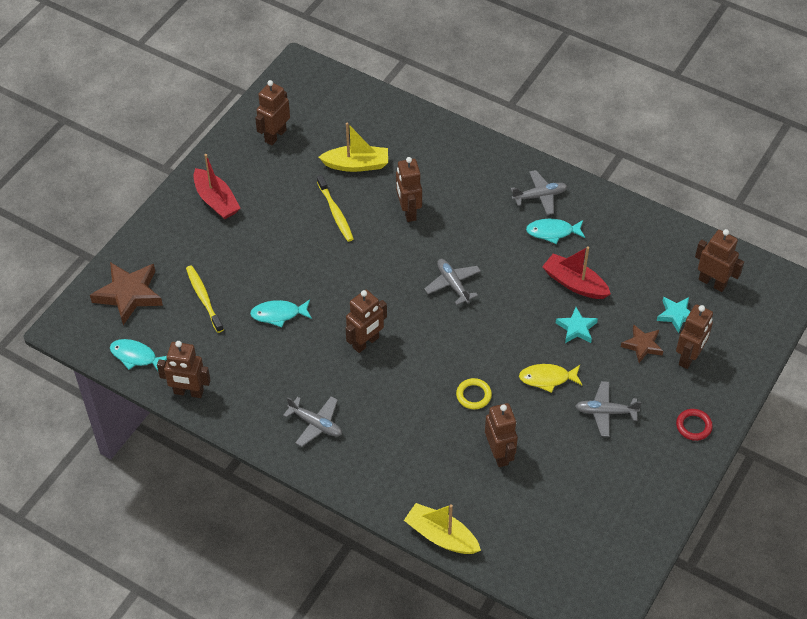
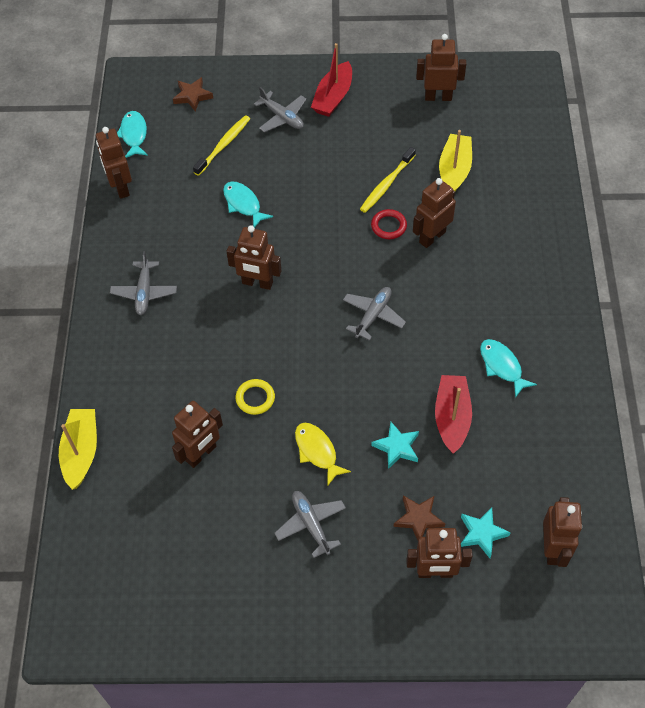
camera: 60 degrees right, 5 degrees up
(129, 295) = (192, 96): brown star -> brown star, size x0.58
(356, 165) = (454, 170): yellow boat -> yellow boat turned 135 degrees counterclockwise
(540, 196) = (538, 332): grey plane -> grey plane (282, 117)
(693, 426) = (348, 619): red ring -> red ring (388, 226)

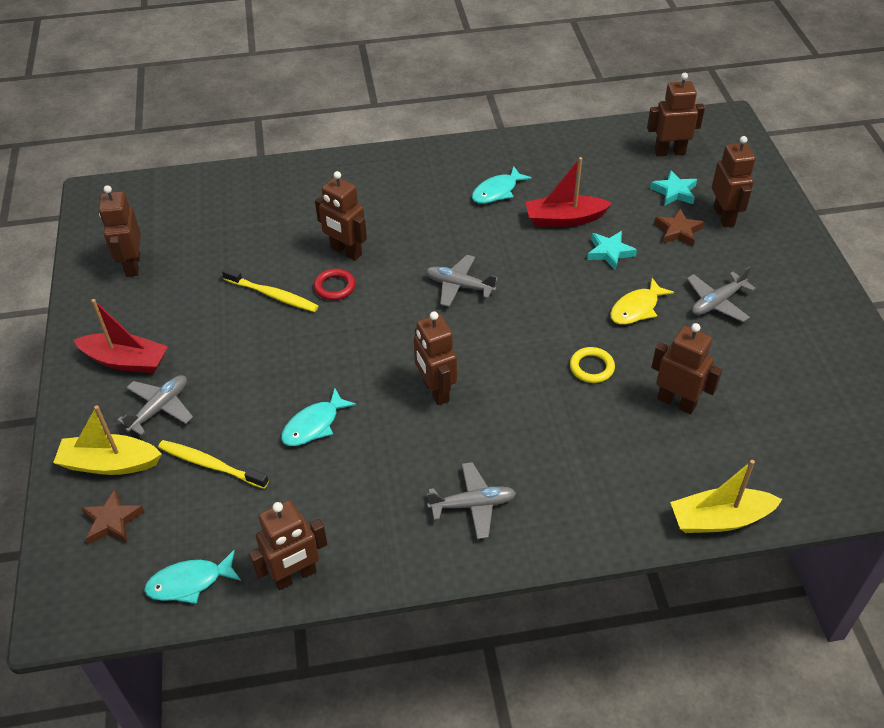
camera: 100 degrees left, 10 degrees down
(257, 283) = (435, 391): brown robot -> brown robot turned 150 degrees clockwise
(454, 170) = (248, 242): yellow boat -> yellow boat (110, 463)

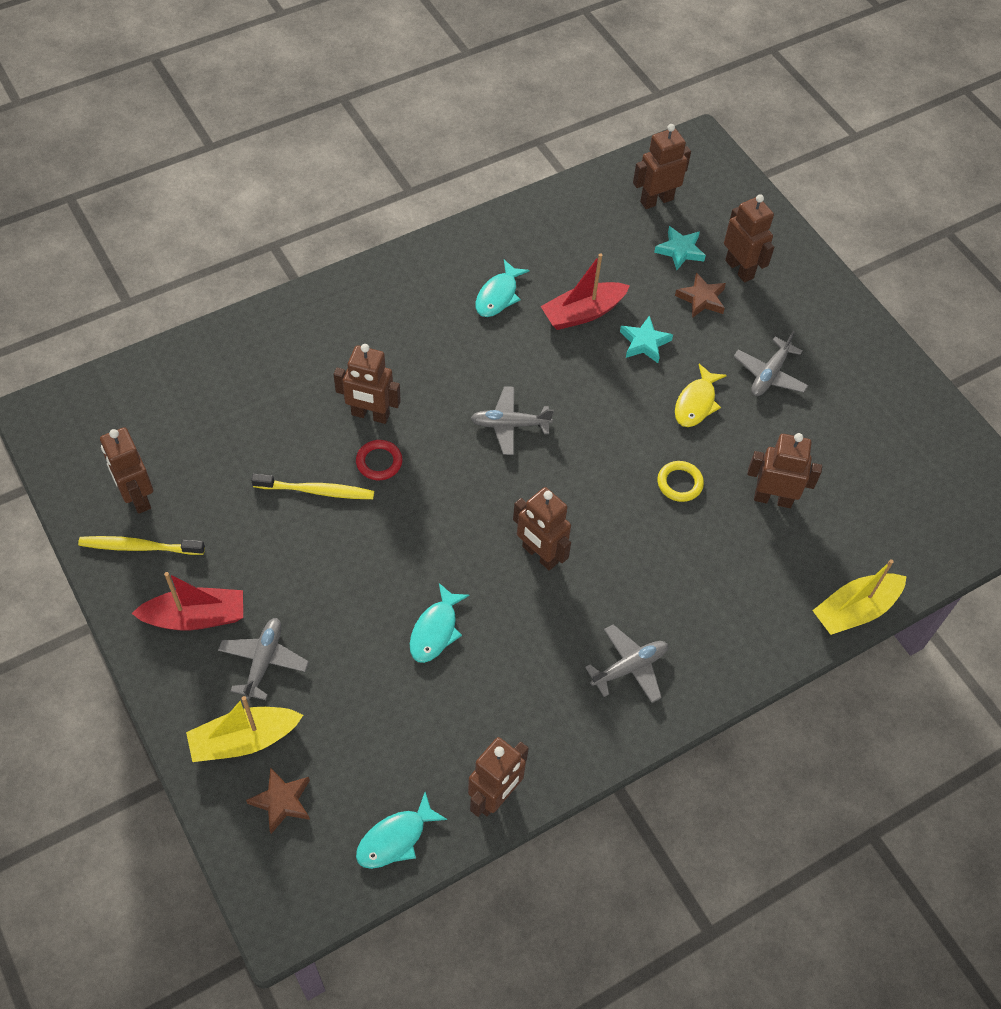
camera: 25 degrees left, 10 degrees up
(211, 465) = (352, 708): yellow toothbrush -> yellow toothbrush (140, 547)

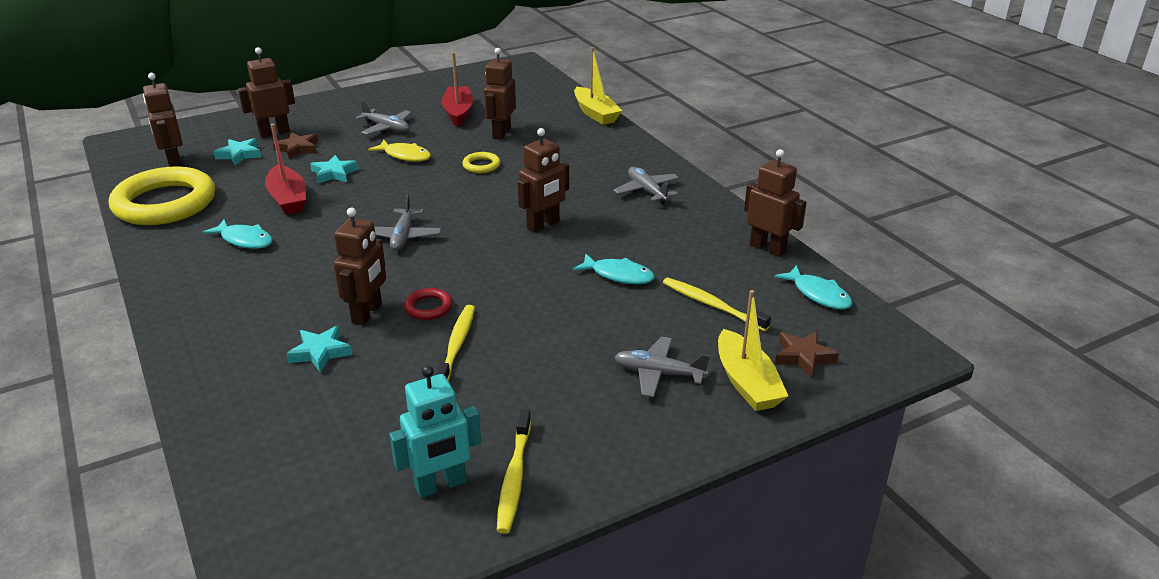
camera: 85 degrees left, 25 degrees down
(137, 497) = (441, 485): brown robot -> turquoise robot
(195, 617) = (609, 424): red boat -> red boat (458, 113)
(312, 389) = (320, 352): none -> turquoise star
(377, 721) = (712, 305): none -> yellow toothbrush
(567, 217) = (165, 203): none -> yellow ring

